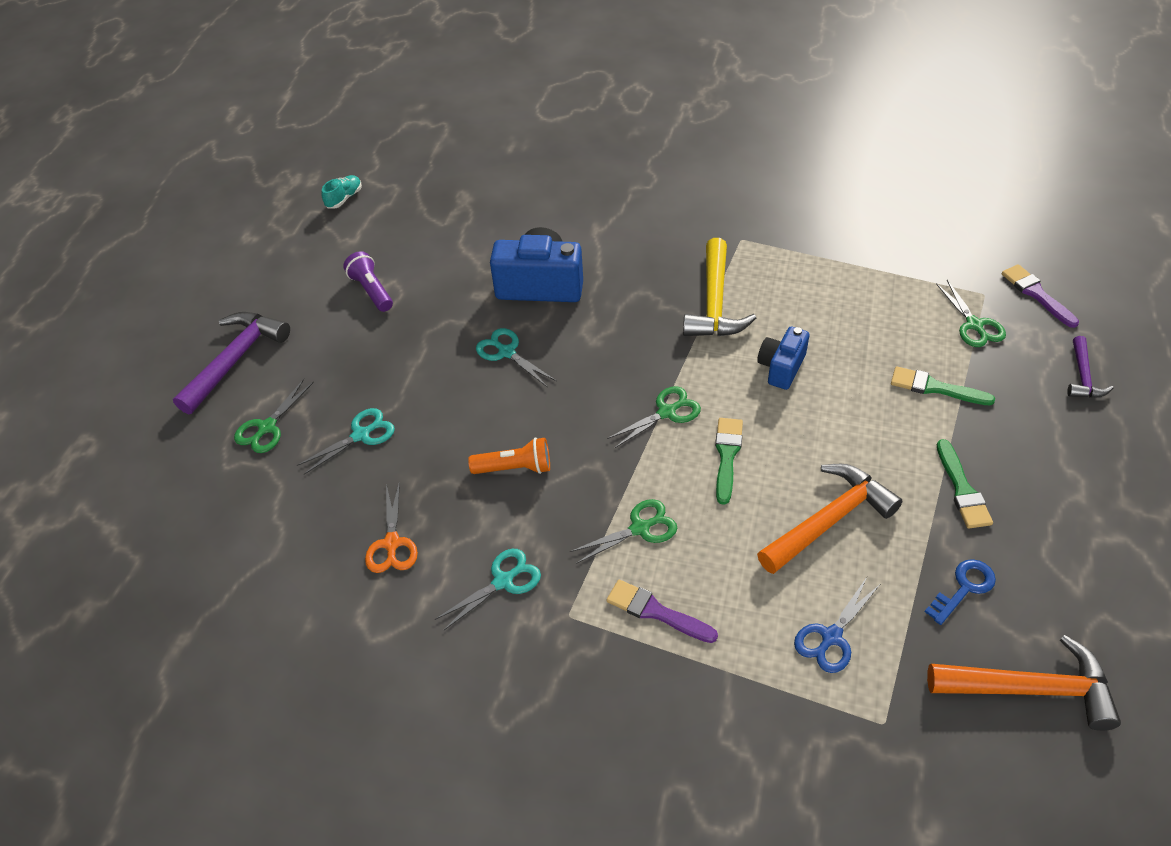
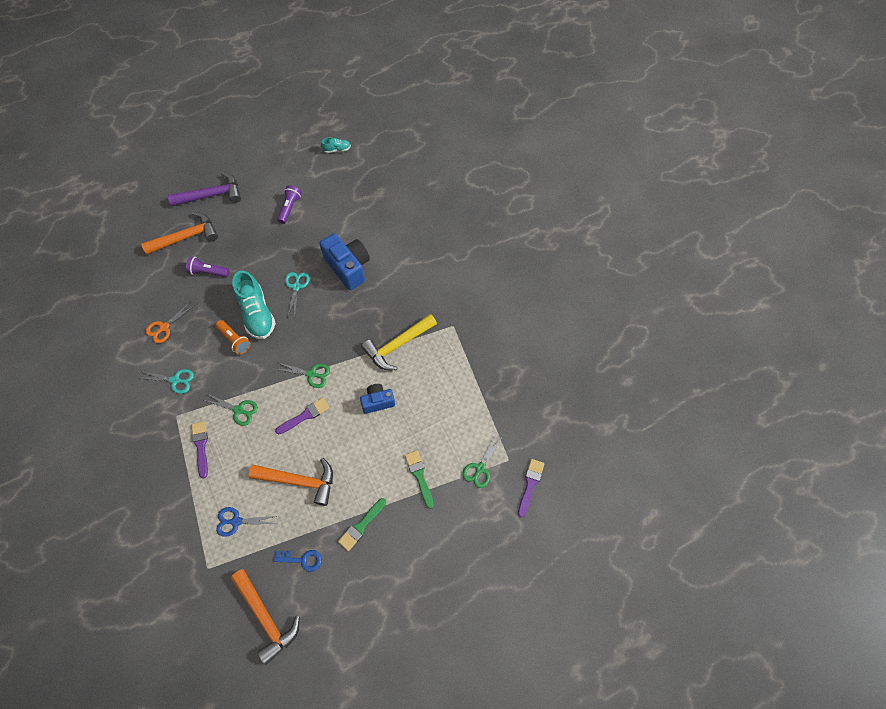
camera: 45 degrees right, 15 degrees up
(267, 427) = (186, 237): green scissors -> orange hammer
(361, 435) = (208, 272): turquoise scissors -> purple flashlight
(500, 418) = (257, 313): none -> turquoise shoe
(727, 456) = (305, 416): green brush -> purple brush
(1083, 377) = (484, 540): purple hammer -> none

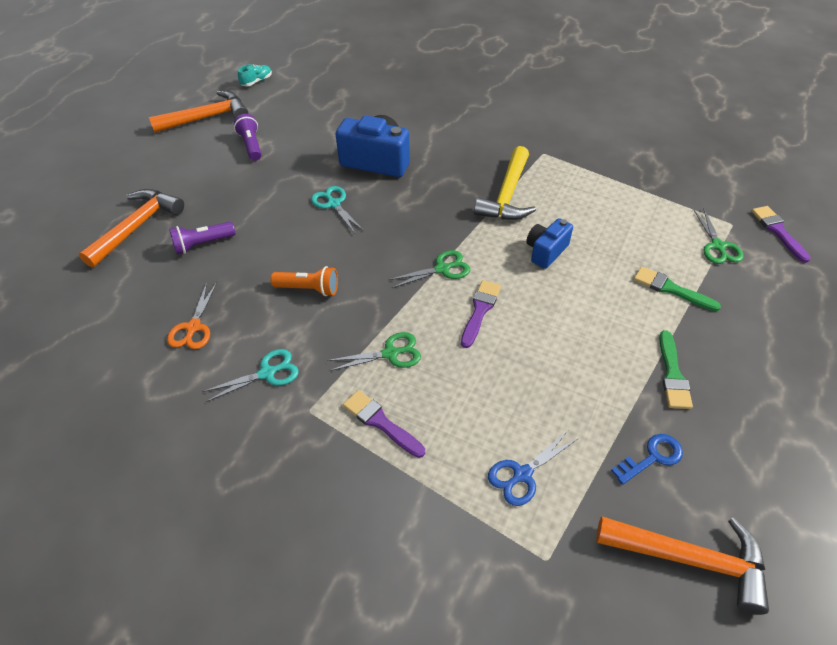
camera: 35 degrees left, 15 degrees down
(212, 195) = (135, 176): purple hammer -> none
(257, 313) = (311, 250): turquoise shoe -> none
(300, 481) = (550, 377): orange hammer -> orange hammer (207, 117)

